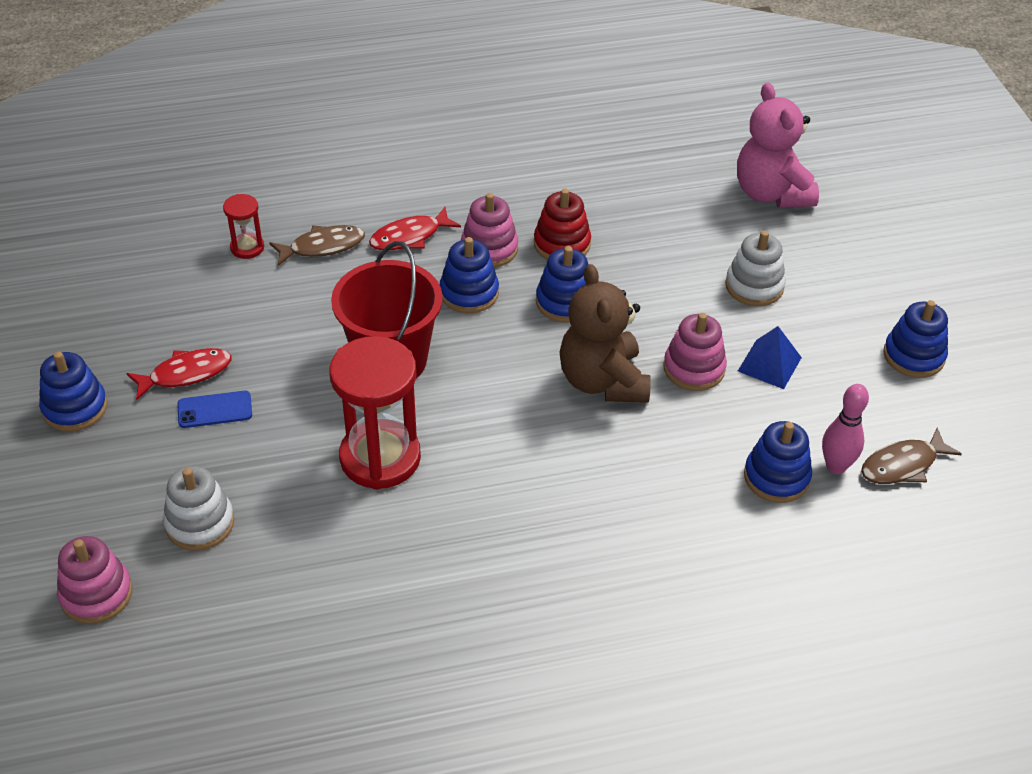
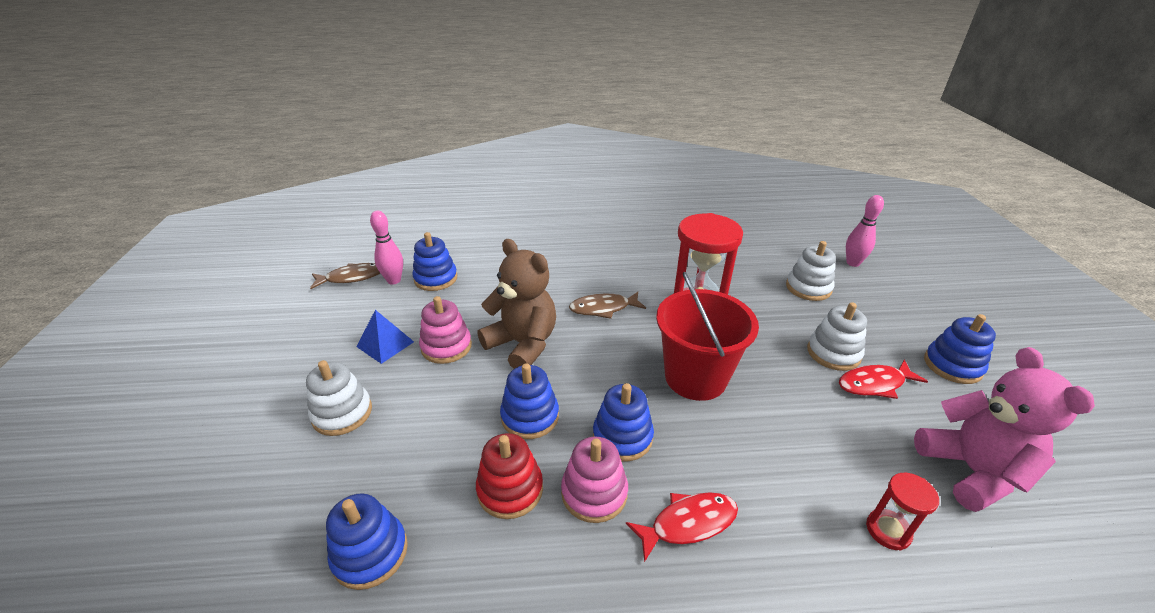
camera: 170 degrees left, 10 degrees down
(96, 594) = (853, 263): pink stacking toy -> pink bowling pin
(215, 410) = (833, 353): blue phone -> white stacking toy
(322, 247) = (793, 520): brown fish -> brown fish (603, 308)
(603, 381) = (522, 344): brown teddy bear -> brown teddy bear turned 45 degrees counterclockwise
(771, 193) = (216, 542): pink teddy bear -> pink teddy bear (971, 471)
(913, 356) = (269, 339): blue stacking toy -> blue stacking toy (370, 553)

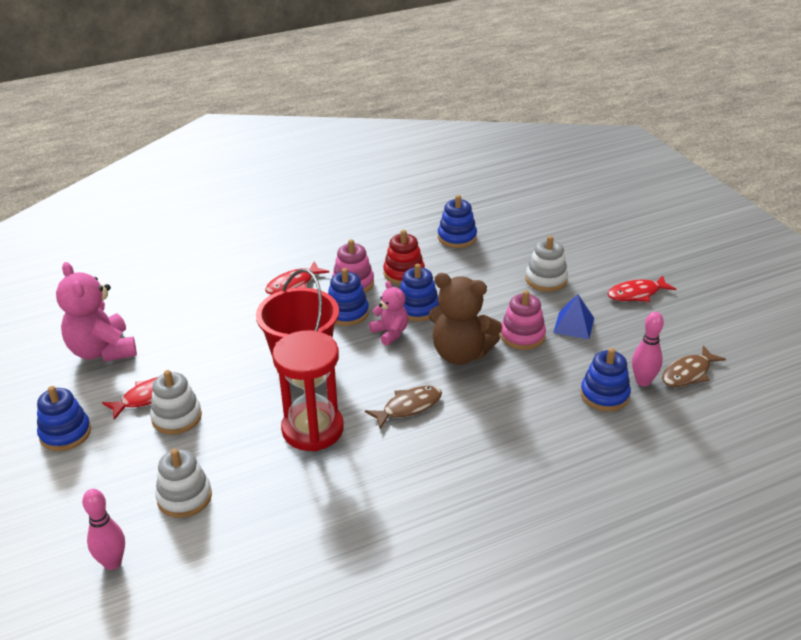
camera: 160 degrees right, 0 degrees up
(277, 362) = (636, 294): none -> red fish
(581, 390) = (390, 333): none -> pink teddy bear
(888, 530) = (174, 308): red hourglass -> none

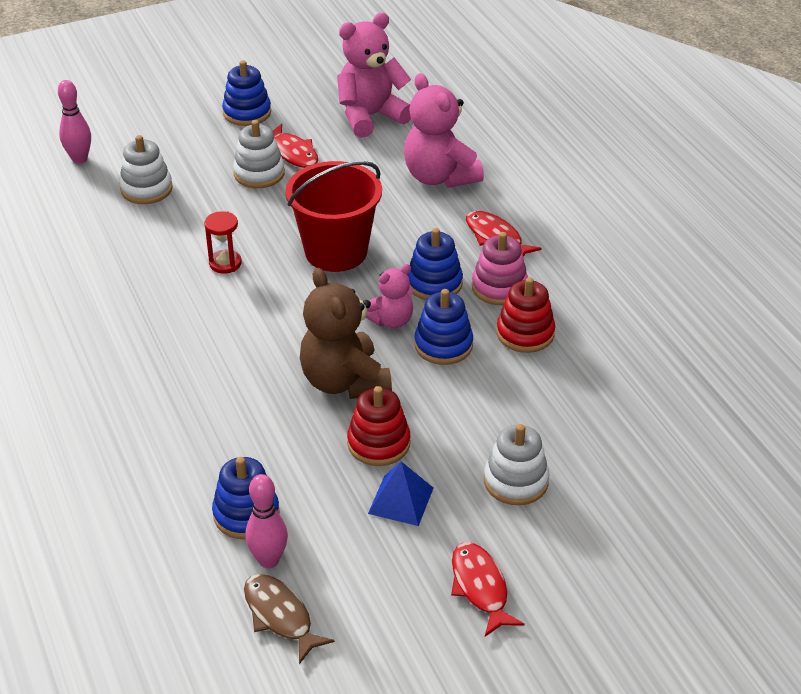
camera: 90 degrees right, 5 degrees up
(207, 311) = (439, 177): none -> pink teddy bear
(312, 429) = (225, 263): red hourglass -> red hourglass, size x0.48
(408, 407) = (250, 334): brown fish -> none
(457, 237) = (624, 389): blue stacking toy -> none
(461, 354) = (344, 381): brown teddy bear -> brown teddy bear turned 45 degrees counterclockwise
(522, 336) = (378, 443): pink stacking toy -> red stacking toy

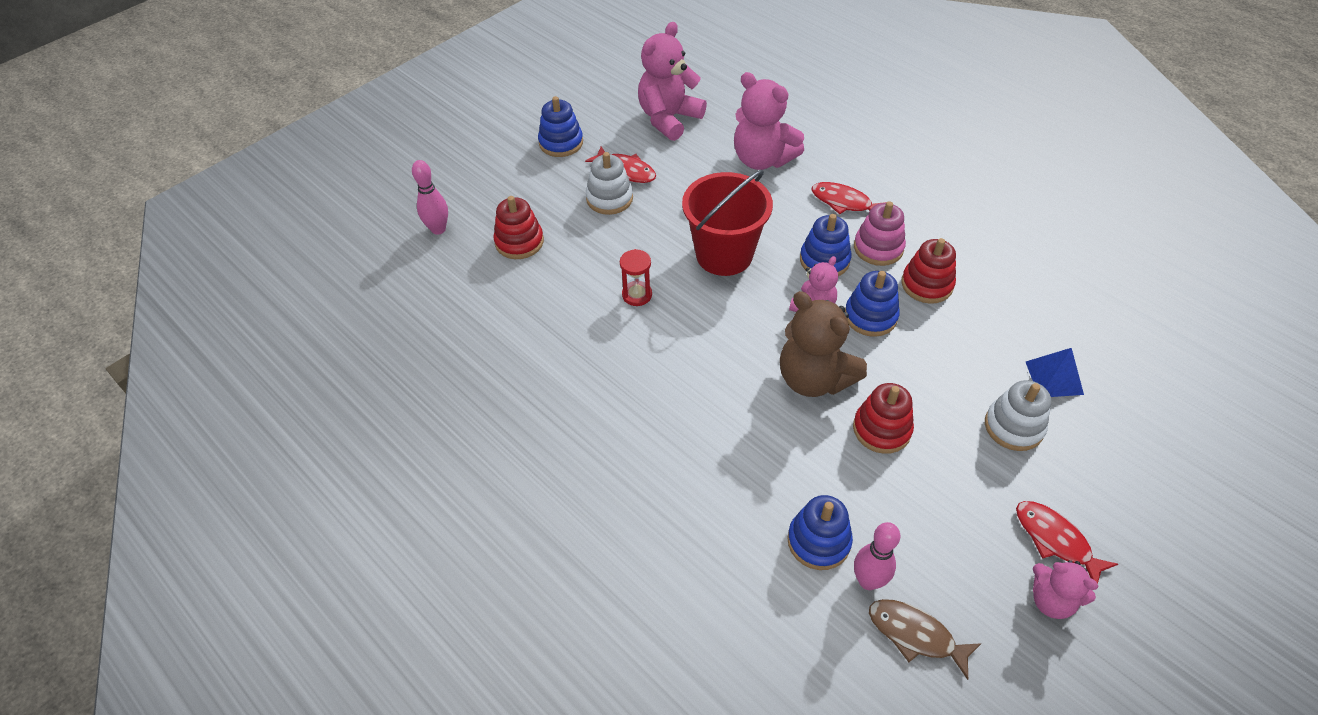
camera: 20 degrees left, 10 degrees up
(146, 189) = (519, 242): white stacking toy -> red stacking toy
(401, 500) = (936, 479): blue pyramid -> blue pyramid (1054, 378)
(435, 633) = (1051, 600): none -> pink teddy bear

